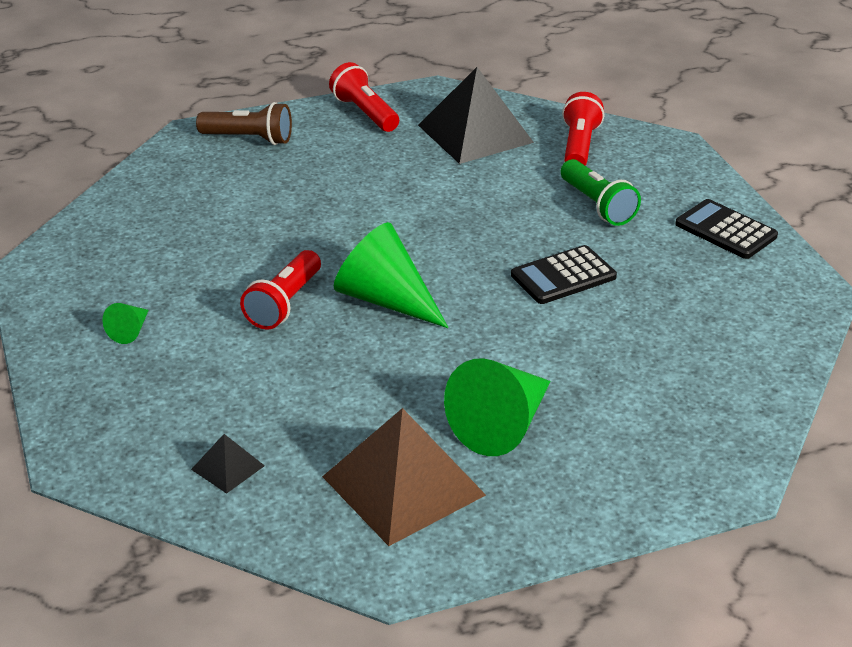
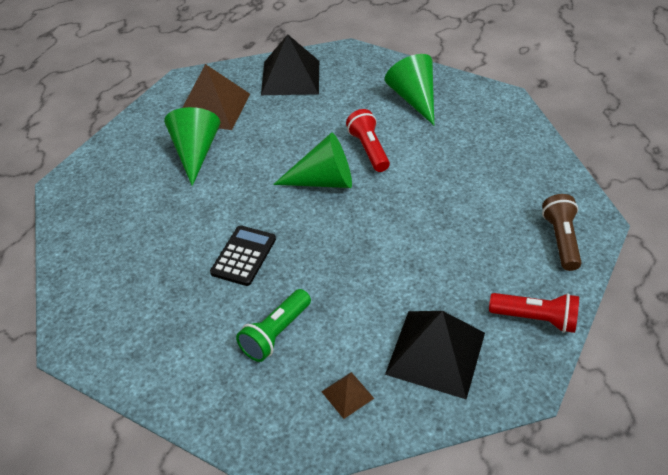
camera: 140 degrees right, 10 degrees up
(130, 331) = (413, 99): green cone -> green cone, size x2.13
(228, 467) = (291, 77): black pyramid -> black pyramid, size x2.23
(249, 139) = (561, 240): brown flashlight -> brown flashlight turned 120 degrees clockwise
(579, 146) = (347, 395): red flashlight -> brown pyramid
(597, 205) = (275, 333): green flashlight -> green flashlight turned 75 degrees counterclockwise
(725, 230) = (166, 368): black calculator -> none

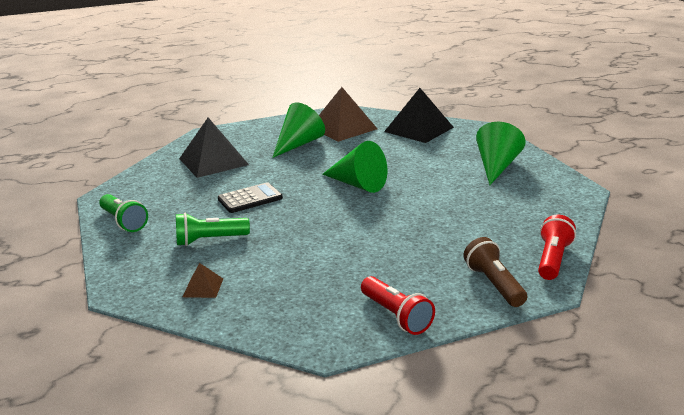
camera: 40 degrees right, 20 degrees down
(148, 365) = (123, 222): none -> green flashlight
(368, 149) = (416, 180): red flashlight -> red flashlight (552, 259)
(436, 353) = (291, 297): black pyramid -> black pyramid (213, 161)
(561, 240) = (494, 284): brown flashlight -> brown flashlight turned 60 degrees counterclockwise

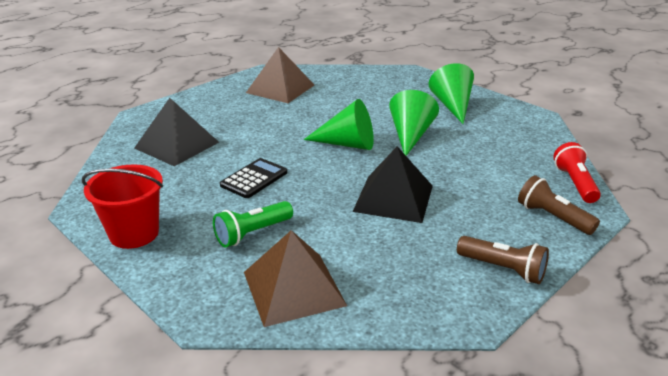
camera: 25 degrees left, 5 degrees up
(123, 222) = (134, 233): green flashlight -> red bucket
(203, 287) = (293, 288): brown pyramid -> brown pyramid, size x2.23
(298, 144) = (251, 112): green cone -> green cone (410, 135)
(396, 316) = (503, 269): red flashlight -> brown flashlight
(419, 129) = (353, 80): black pyramid -> black pyramid (394, 198)

